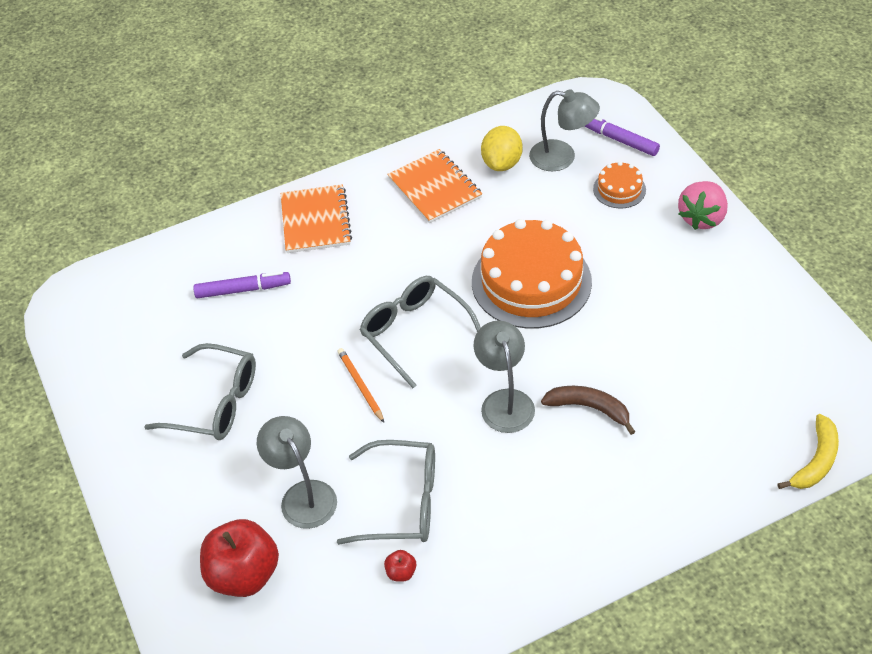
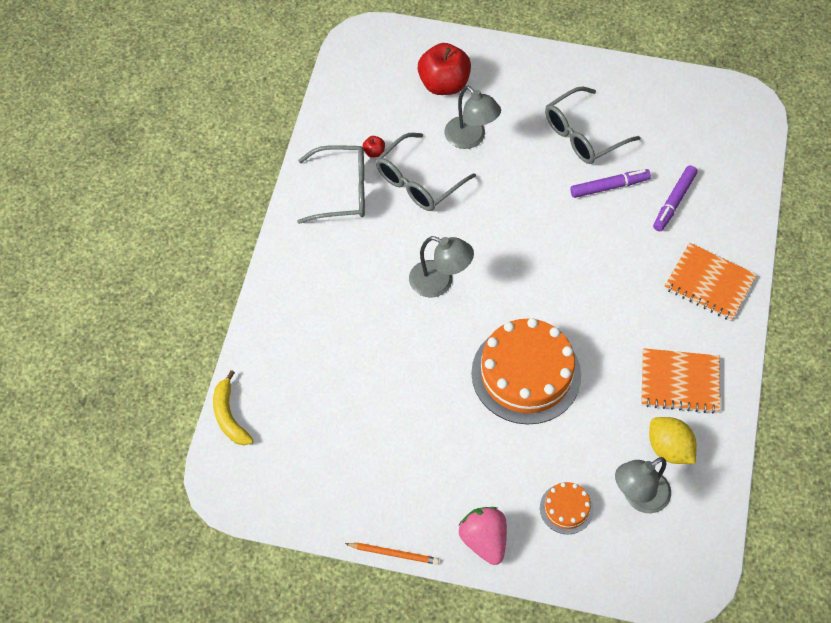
camera: 125 degrees right, 10 degrees up
(303, 495) = (470, 138): grey lamp -> grey lamp turned 45 degrees clockwise
(360, 386) = (526, 215): orange pencil -> orange pencil (393, 553)
(414, 332) = (544, 273): grey glasses -> grey glasses (342, 191)
(589, 408) = (389, 324): brown banana -> none
(618, 139) = (625, 557): purple marker -> purple marker (609, 187)

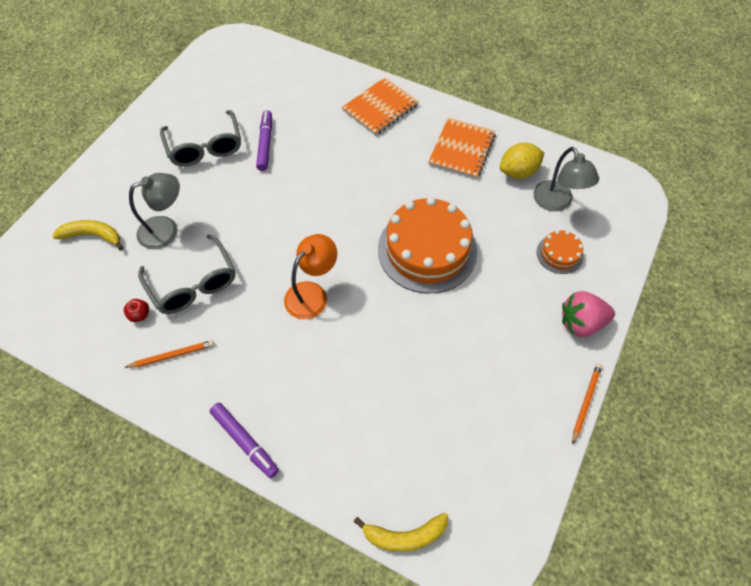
camera: 75 degrees left, 0 degrees up
(342, 191) = (172, 355): grey glasses -> orange pencil
(439, 282) = (312, 293): grey lamp -> orange lamp
(444, 84) = (93, 235): red apple -> yellow banana
(674, 202) = (298, 108): purple marker -> purple marker (245, 441)

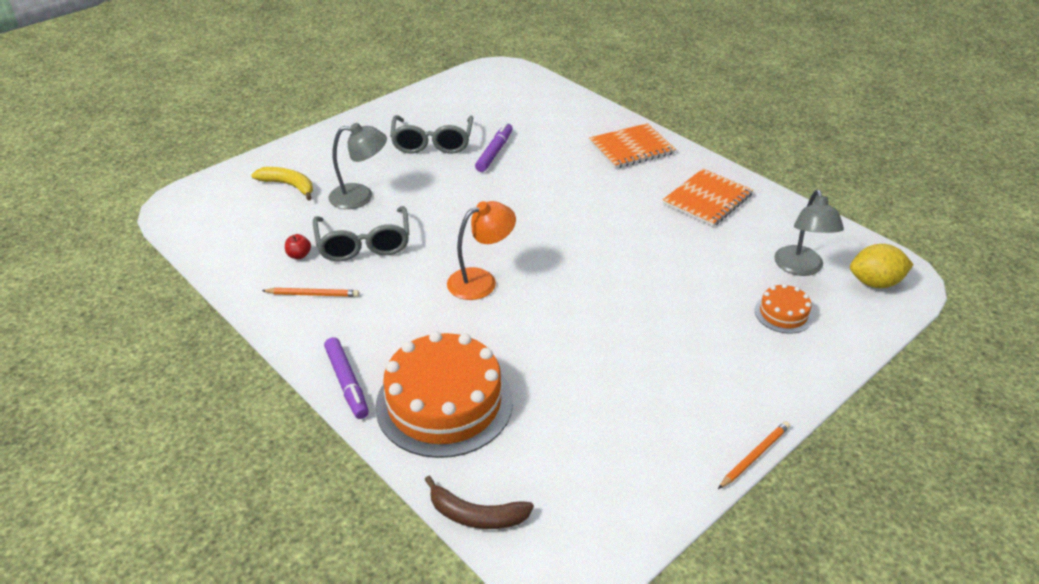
camera: 20 degrees right, 20 degrees down
(404, 535) = (476, 515): yellow banana -> brown banana
(427, 250) = (626, 274): orange cake -> orange cake (444, 403)
(518, 172) = (765, 232): yellow lemon -> yellow lemon (875, 283)
(581, 323) = (782, 382): pink strawberry -> none

